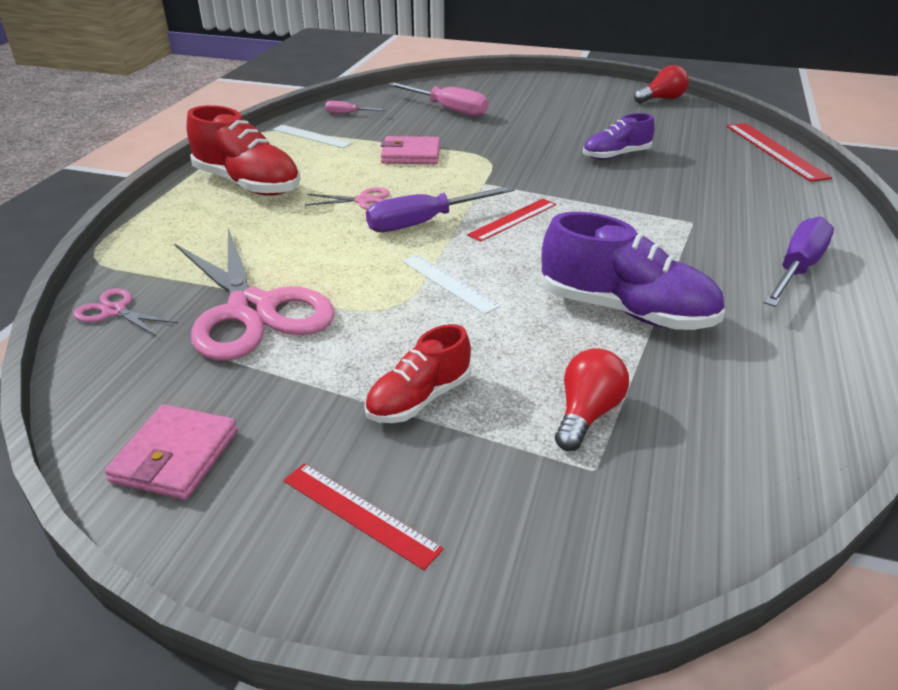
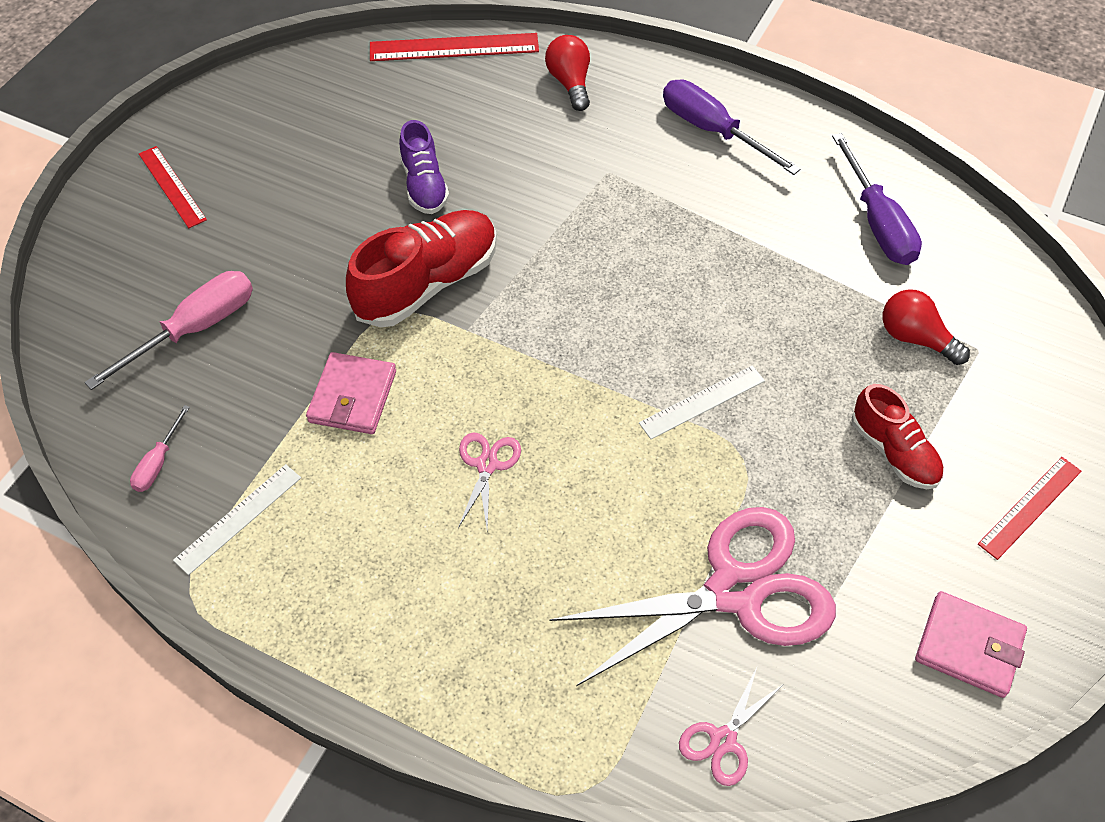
camera: 80 degrees left, 20 degrees up
(248, 184) = (398, 606): red shoe -> red shoe (427, 284)
(424, 222) = (561, 406): purple screwdriver -> purple screwdriver (877, 223)
(513, 219) = (571, 320): red ruler -> red ruler (172, 186)
(626, 311) = (770, 272): purple shoe -> none
(662, 99) = (254, 89): red light bulb -> red light bulb (570, 83)

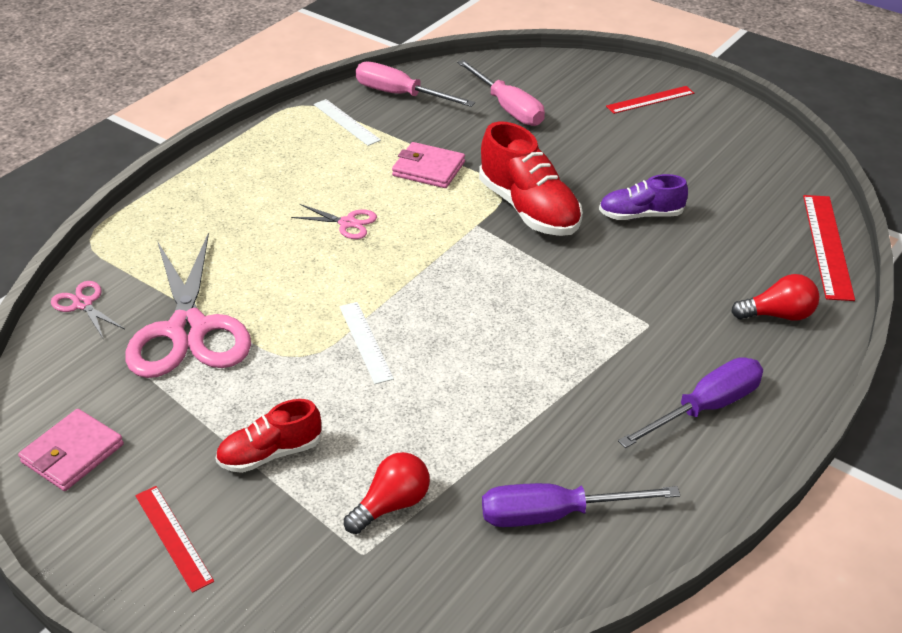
camera: 100 degrees right, 15 degrees down
(158, 463) = (400, 95): pink screwdriver -> pink screwdriver, size x1.95

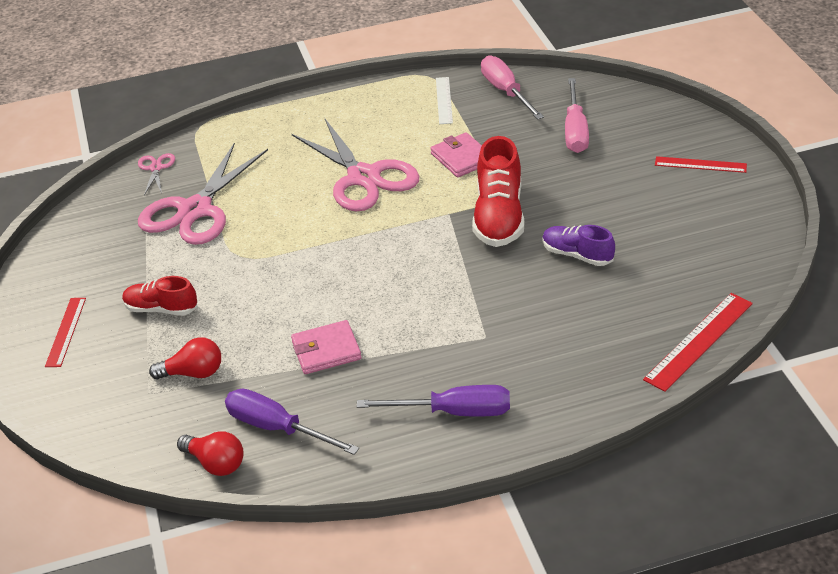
camera: 40 degrees right, 0 degrees up
(72, 453) = (64, 258): pink wallet -> pink wallet (326, 350)
(347, 223) = (363, 177): pink scissors -> pink scissors, size x2.31
(366, 342) = (288, 264): white ruler -> none
(778, 315) = (589, 374): red light bulb -> red light bulb (215, 463)

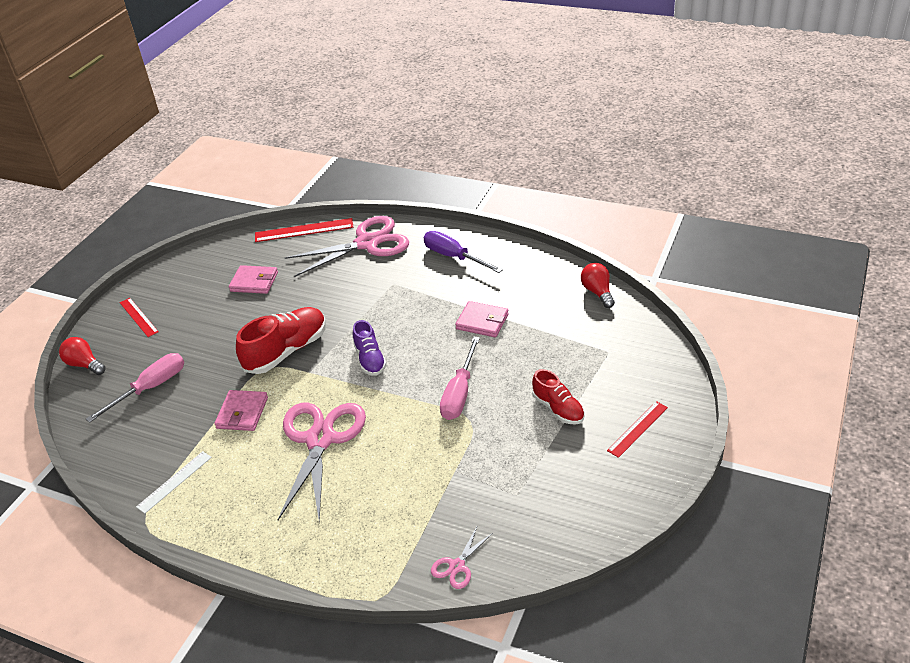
camera: 140 degrees left, 0 degrees up
(193, 373) = (571, 350): red light bulb -> red light bulb (84, 364)
(195, 210) = (464, 489): pink scissors -> pink scissors (367, 243)
(277, 428) = (549, 293): purple screwdriver -> none
(506, 92) = (128, 458): pink screwdriver -> pink screwdriver (459, 393)
(577, 255) = (285, 301): purple shoe -> purple shoe (370, 359)
(647, 254) = (254, 282): none -> pink wallet

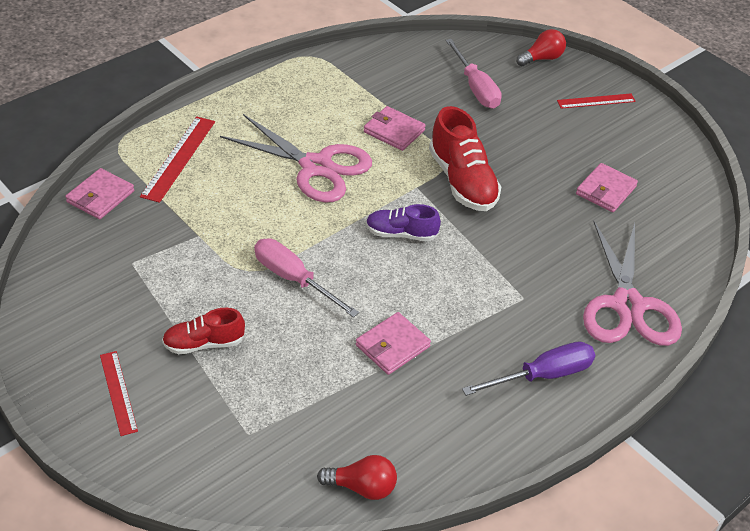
camera: 110 degrees right, 5 degrees up
(174, 481) = (342, 77): white ruler -> none
(304, 230) = (694, 259): red ruler -> red ruler (178, 158)
(457, 566) = (100, 197): pink scissors -> pink wallet

